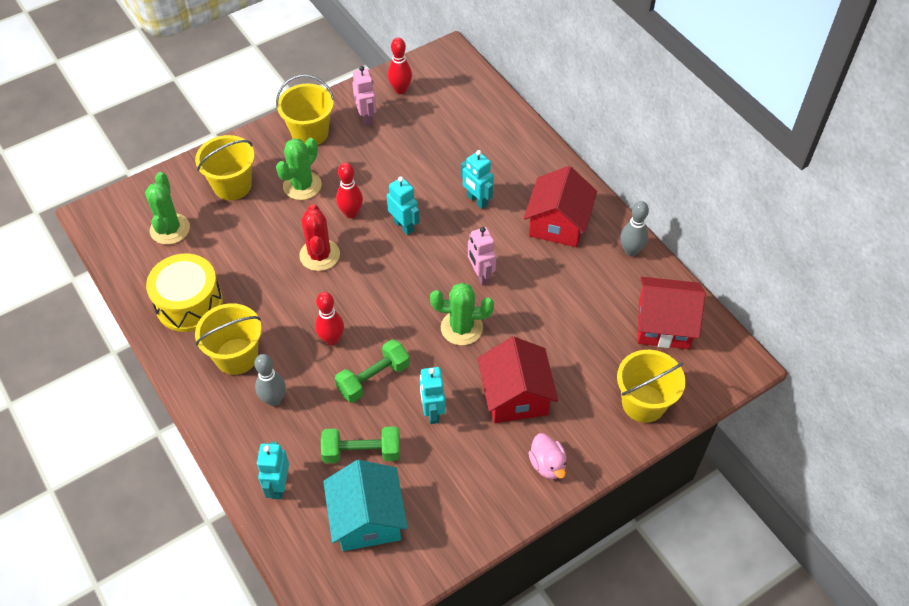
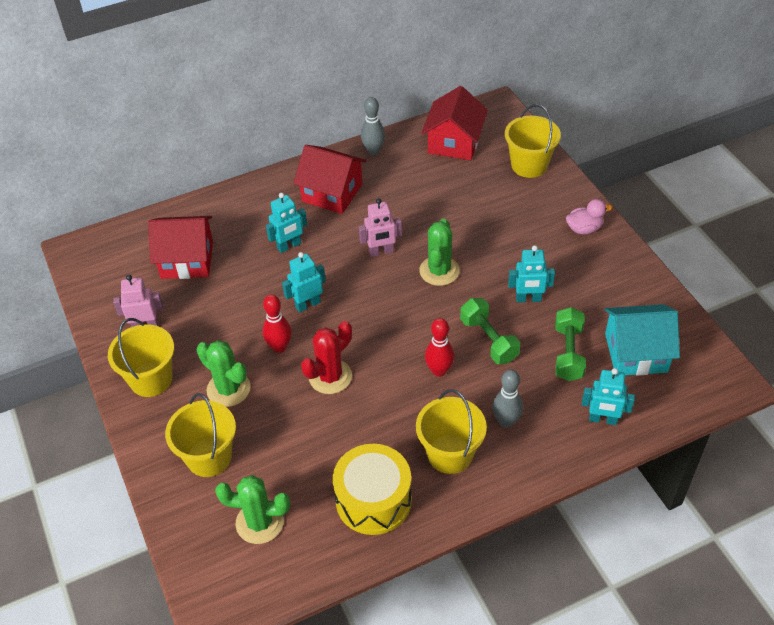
camera: 80 degrees left, 5 degrees down
(319, 255) = (330, 376): red cactus -> red cactus turned 45 degrees counterclockwise
(400, 90) = (114, 294): red bowling pin -> none
(515, 396) = (516, 241): red house -> red house (187, 260)

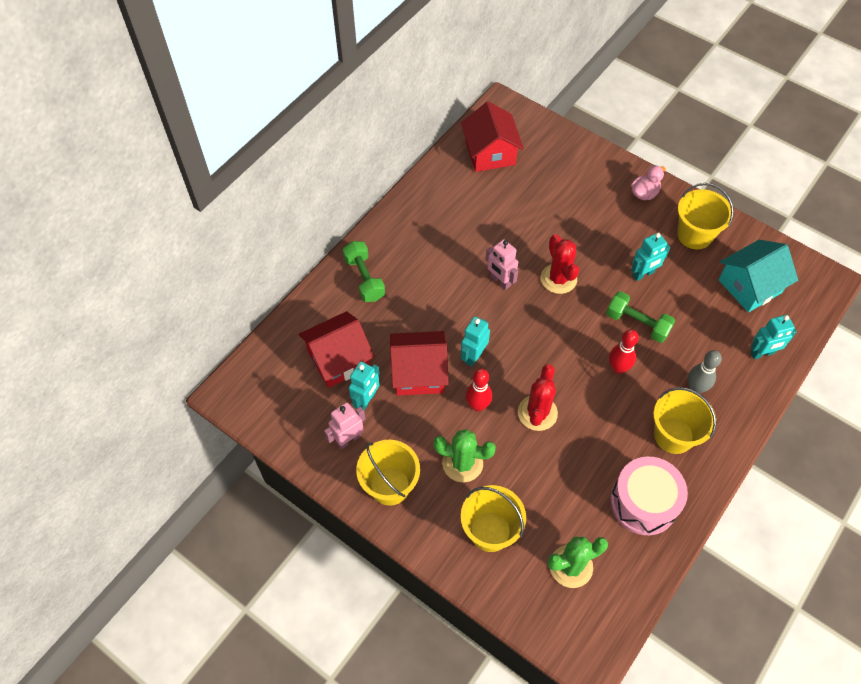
camera: 30 degrees left, 10 degrees up
(289, 246) = (419, 308): turquoise robot -> turquoise robot (366, 400)
(332, 193) = (420, 242): red house -> red house (419, 373)
(373, 151) = (428, 187): grey bowling pin -> none
(373, 500) = (644, 502): yellow drum -> pink drum
(381, 252) = (500, 281): pink robot -> pink robot turned 90 degrees clockwise
(439, 271) = (558, 278): green cactus -> red cactus
(529, 165) = (564, 151): yellow bucket -> yellow bucket (694, 235)
(568, 353) = (702, 308): green dumbbell -> green dumbbell (364, 278)

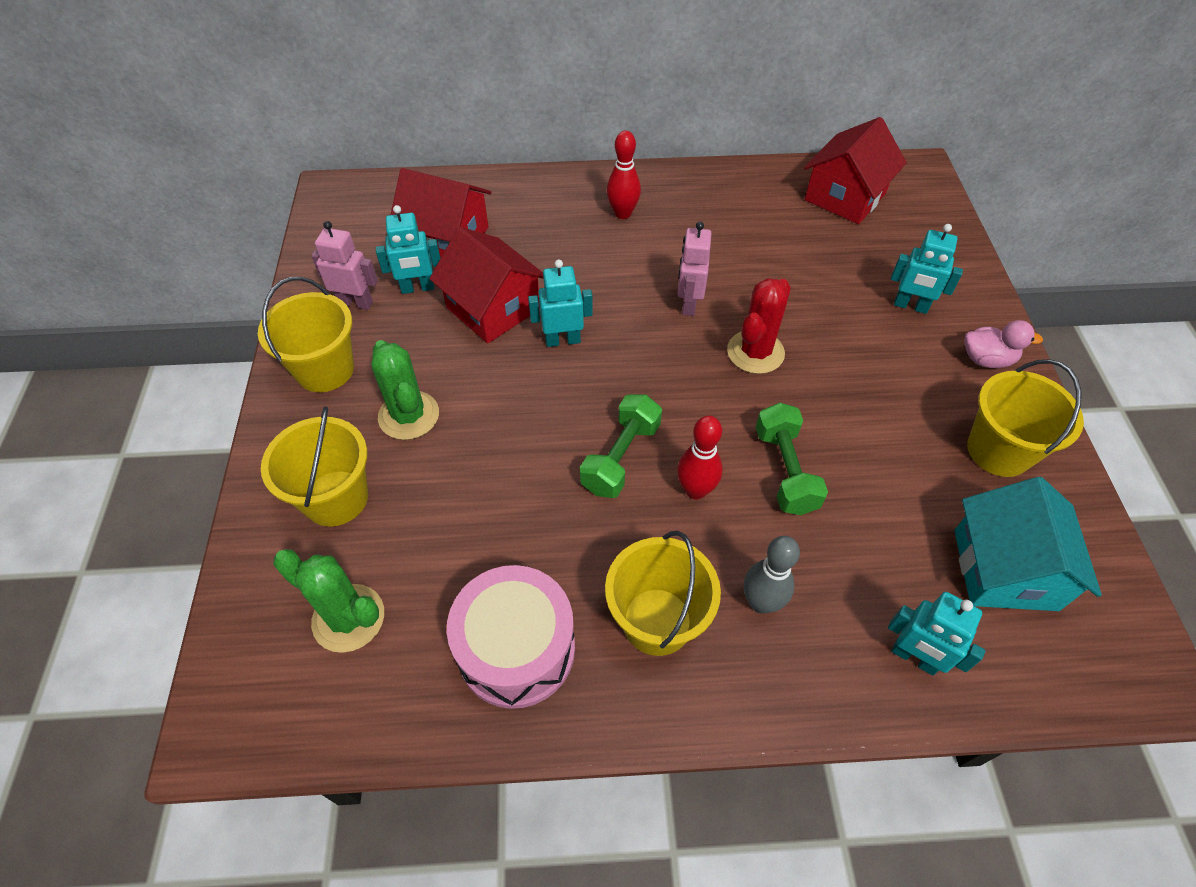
camera: 50 degrees right, 5 degrees down
(364, 278) = (565, 201): green dumbbell -> green dumbbell (621, 457)
(477, 405) = (500, 383): red bowling pin -> red bowling pin (623, 213)
(537, 413) = (544, 445): red cactus -> none
(643, 274) = (866, 431): turquoise robot -> turquoise robot (910, 306)
(749, 286) = (1004, 569): turquoise house -> turquoise house turned 75 degrees clockwise

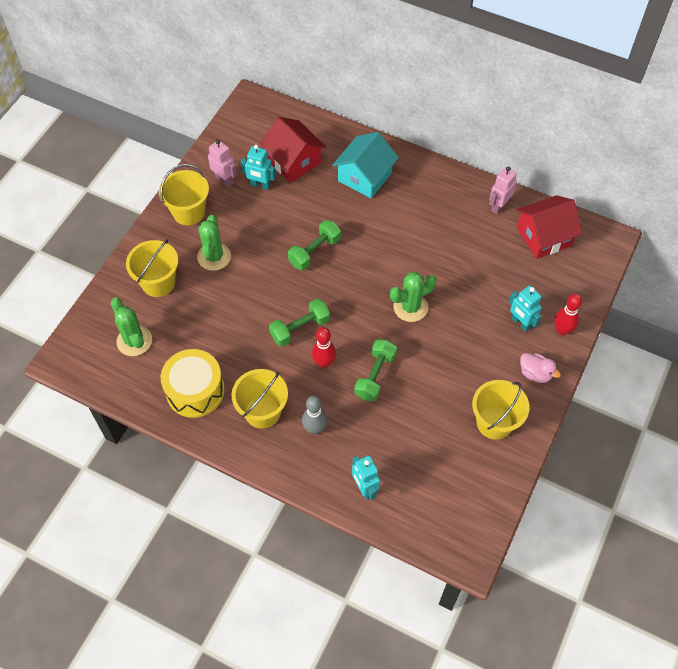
camera: 30 degrees right, 5 degrees up
(493, 308) = (291, 216): red house -> none
(516, 649) = (195, 391): pink drum -> yellow drum
(562, 340) = (314, 251): turquoise robot -> green dumbbell
(623, 213) = (401, 188): red bowling pin -> red bowling pin (562, 330)
(688, 303) = (396, 262): pink robot -> pink robot (498, 206)
(755, 352) = (410, 307): red cactus -> green cactus
(1004, 569) = (443, 476): turquoise house -> turquoise house (365, 177)

